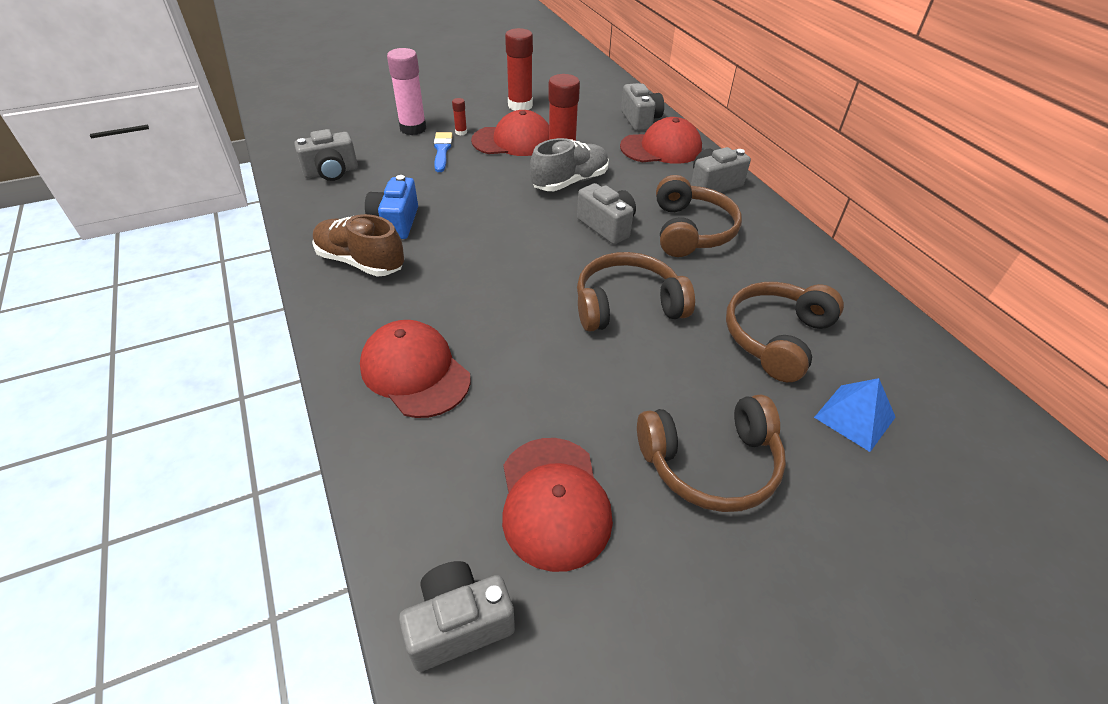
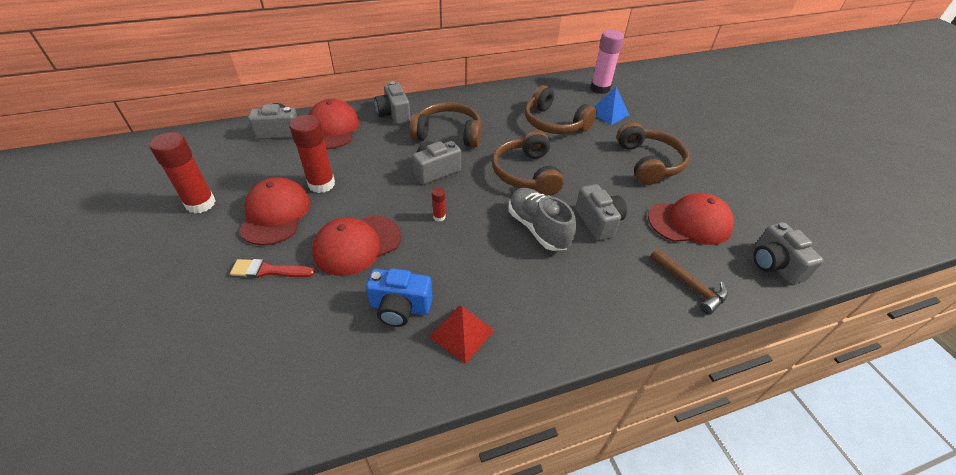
camera: 85 degrees left, 0 degrees up
(331, 172) = (272, 381): grey camera -> grey camera (598, 222)
(360, 262) = (461, 333): brown shoe -> red pyramid
(413, 128) = (200, 298): pink glue stick -> pink glue stick (600, 88)
(414, 474) = (690, 285): none -> brown hammer
(415, 372) = (601, 287): red cap -> red cap (357, 245)
(442, 150) = (269, 270): blue brush -> red brush
(461, 132) = (235, 254): red glue stick -> red glue stick (439, 217)
(570, 182) = (366, 183): grey shoe -> grey shoe (538, 228)

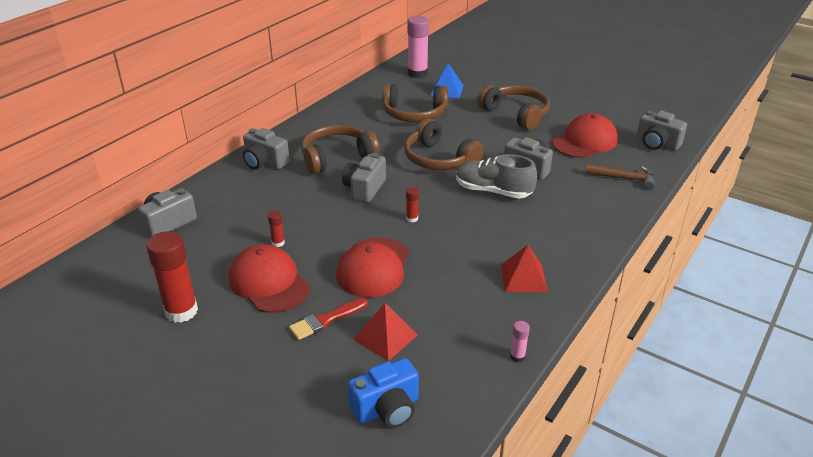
camera: 35 degrees left, 10 degrees down
(287, 315) = (385, 337): none -> red pyramid
(321, 184) = (278, 243): red glue stick -> red glue stick, size x0.45
(332, 128) = (220, 198): red cap -> none
(357, 414) = (517, 356): none -> pink glue stick
(400, 307) = (462, 287): blue camera -> blue camera (387, 409)

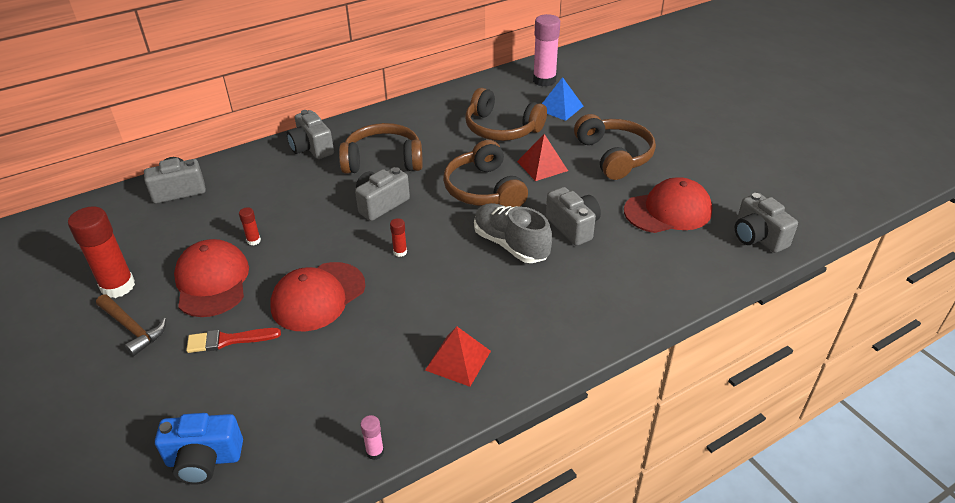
camera: 25 degrees right, 5 degrees up
(385, 337) = (266, 379): red pyramid -> red pyramid (542, 166)
(624, 178) = (678, 272): brown hammer -> brown hammer (132, 328)

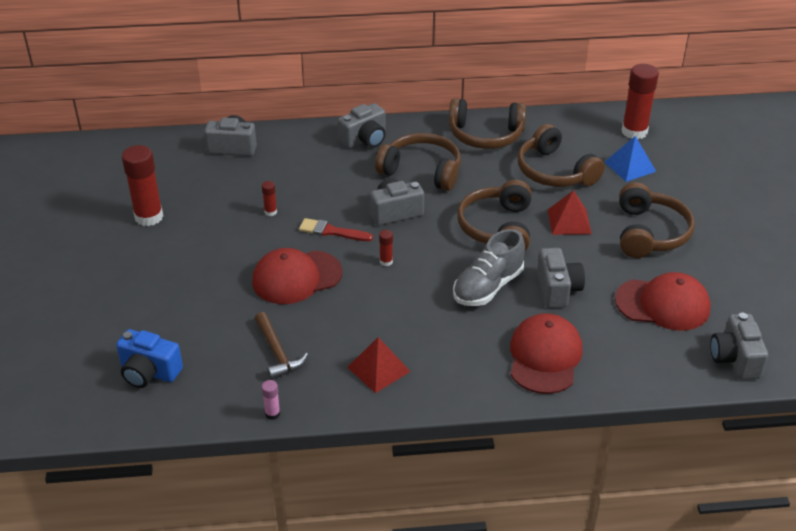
camera: 25 degrees right, 0 degrees up
(132, 328) = (144, 255): brown hammer -> brown hammer (277, 353)
(212, 281) = (220, 236): red cap -> red cap (544, 357)
(228, 340) = (209, 289): red brush -> red brush (332, 231)
(312, 148) = (365, 140): grey camera -> grey camera turned 120 degrees counterclockwise
(421, 115) = (485, 135): none -> brown headphones
(510, 245) = (488, 287): grey shoe -> grey shoe turned 120 degrees counterclockwise
(544, 80) = (634, 132): pink glue stick -> red glue stick

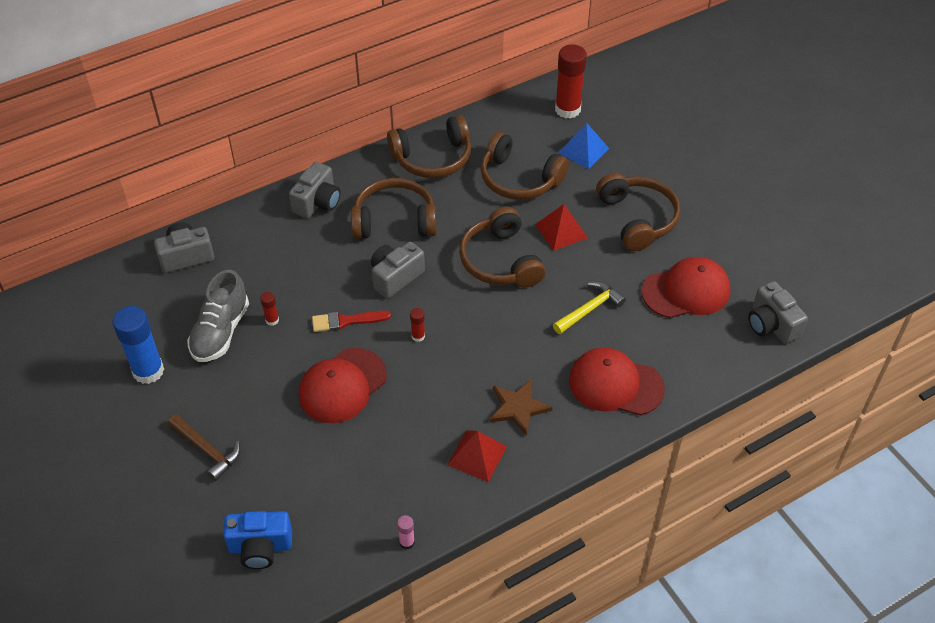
camera: 25 degrees left, 10 degrees up
(149, 217) = (148, 371): red glue stick -> blue glue stick
(277, 353) = (373, 475): brown hammer -> brown hammer (207, 450)
(440, 345) = (518, 408): none -> brown star
(488, 287) = (527, 329): grey shoe -> grey shoe (220, 332)
(544, 357) = (615, 384): red cap -> red cap turned 60 degrees counterclockwise
(557, 289) = (589, 309): grey camera -> yellow hammer

